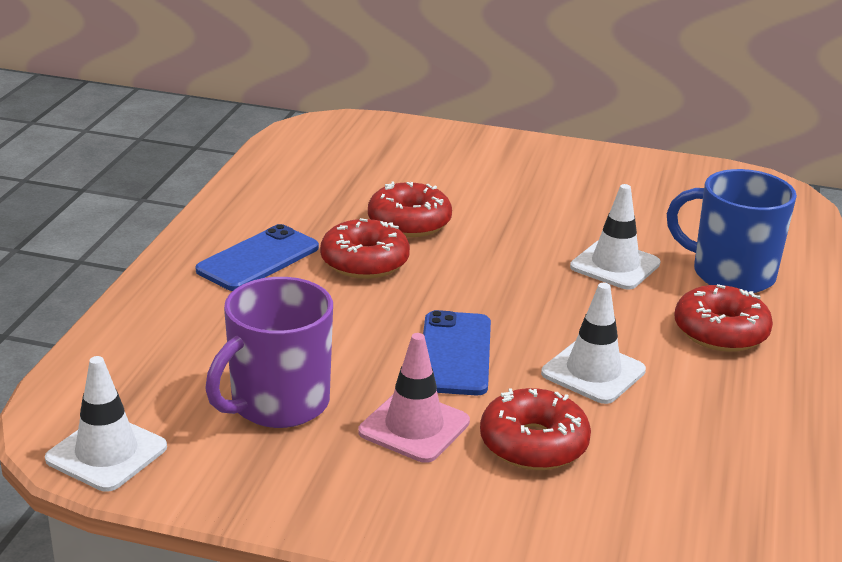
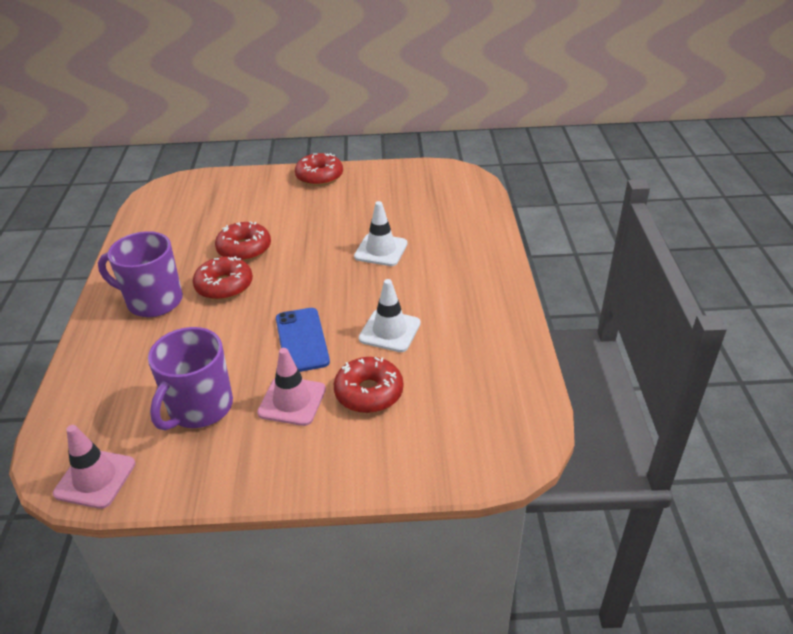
camera: 15 degrees left, 10 degrees up
(106, 453) = (95, 478): white traffic cone -> pink traffic cone
(258, 259) = (153, 301): blue phone -> purple mug
(720, 332) = (456, 282): red donut -> red donut (319, 176)
(730, 274) = (450, 240): blue mug -> none

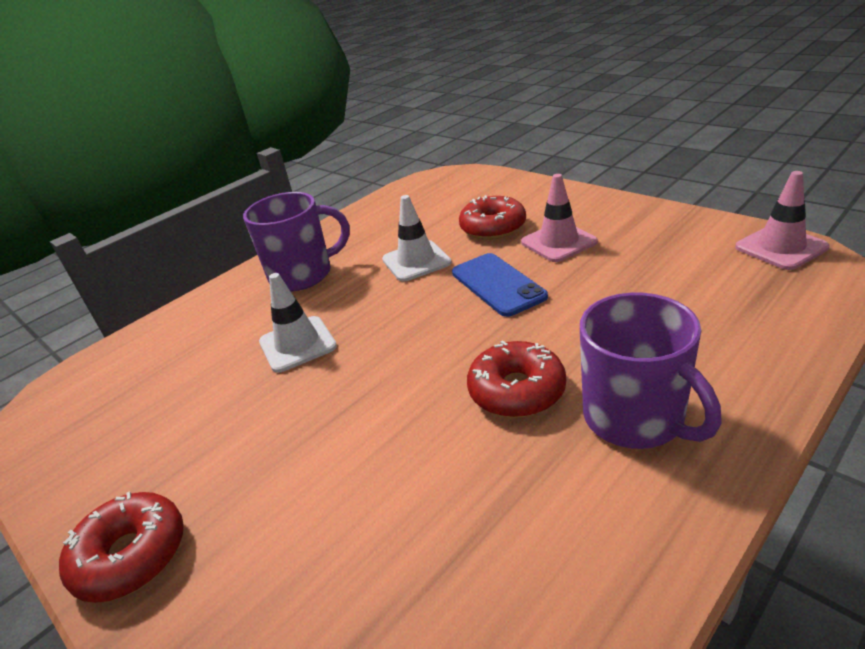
camera: 130 degrees left, 5 degrees down
(199, 408) = (648, 265): purple mug -> purple mug (303, 275)
(244, 249) = (431, 445): red donut -> none
(302, 340) = (498, 284): blue phone -> blue phone turned 60 degrees counterclockwise

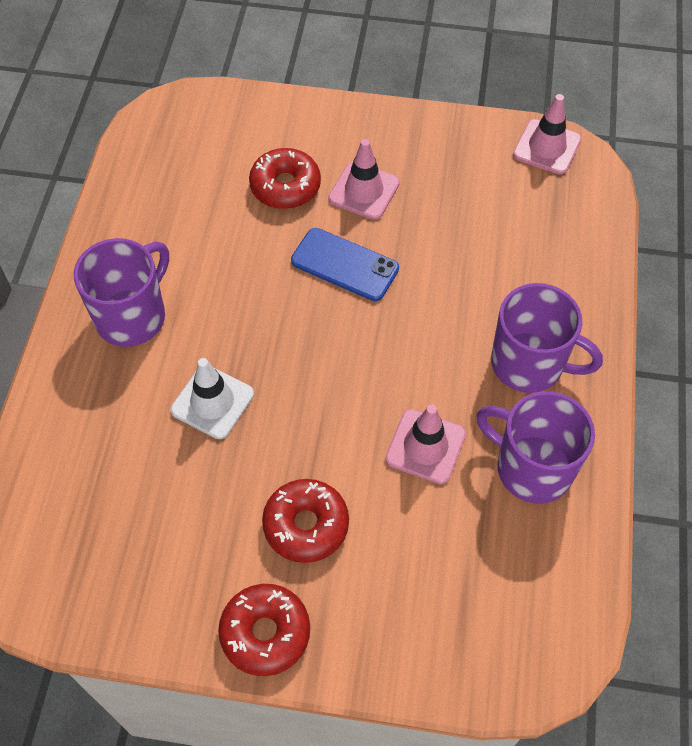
camera: 40 degrees left, 25 degrees up
(416, 261) = (242, 258): white traffic cone -> none
(449, 452) = (425, 446): none -> pink traffic cone
(517, 391) = (436, 373): red donut -> red donut (306, 525)
(561, 529) = (531, 468): none -> purple mug

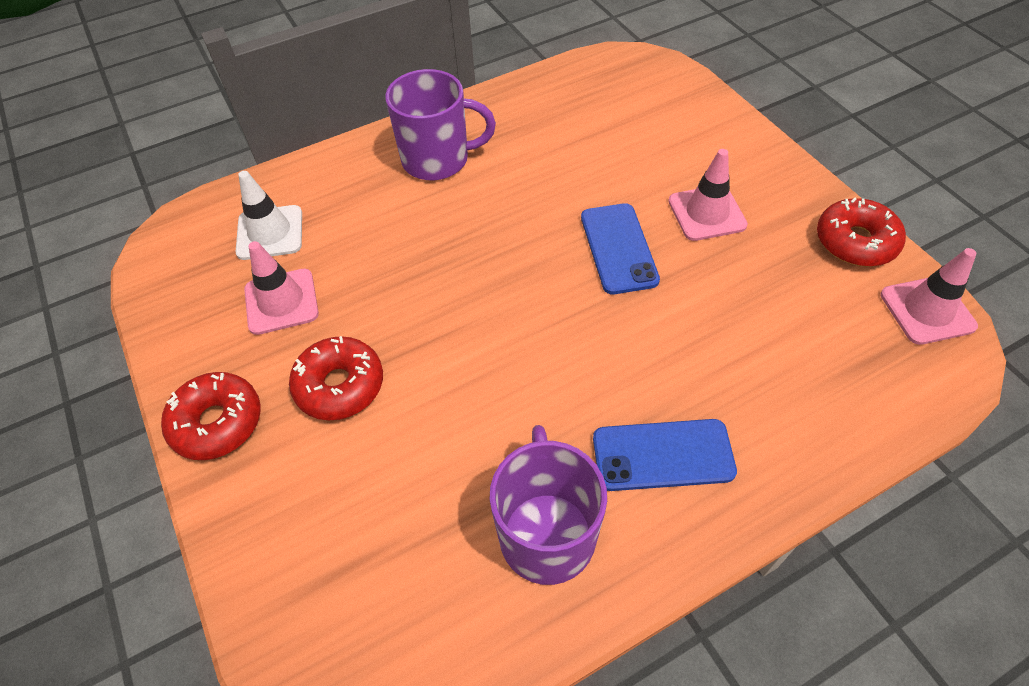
camera: 55 degrees right, 5 degrees down
(212, 402) = (405, 251): white traffic cone -> white traffic cone (270, 233)
(285, 186) = (651, 164): red donut -> red donut (855, 242)
(425, 446) = (491, 425): pink traffic cone -> pink traffic cone (281, 301)
(529, 364) = (663, 455): purple mug -> blue phone

